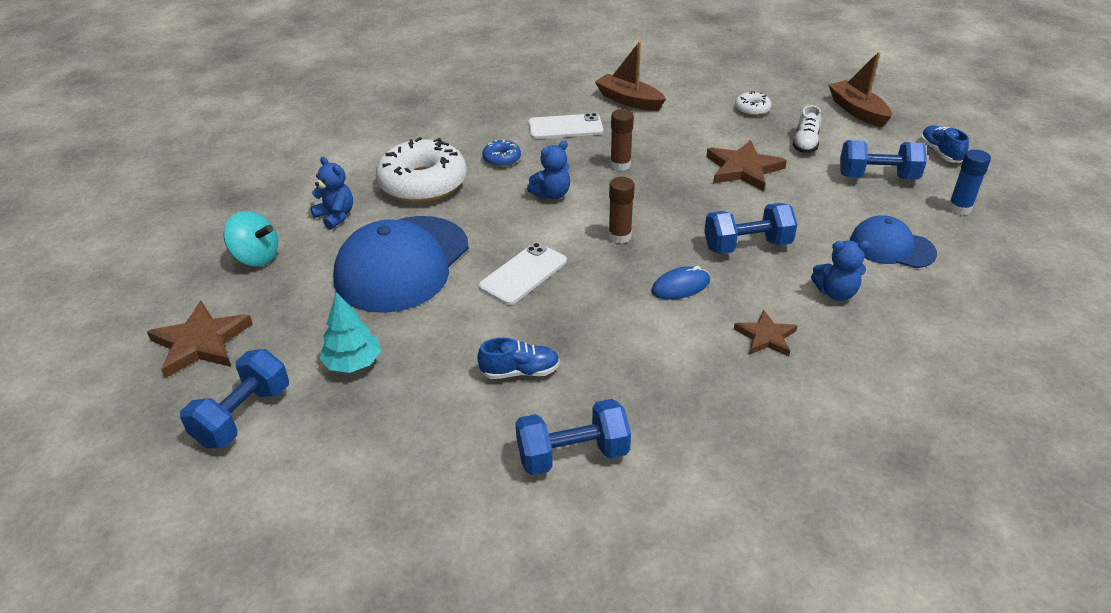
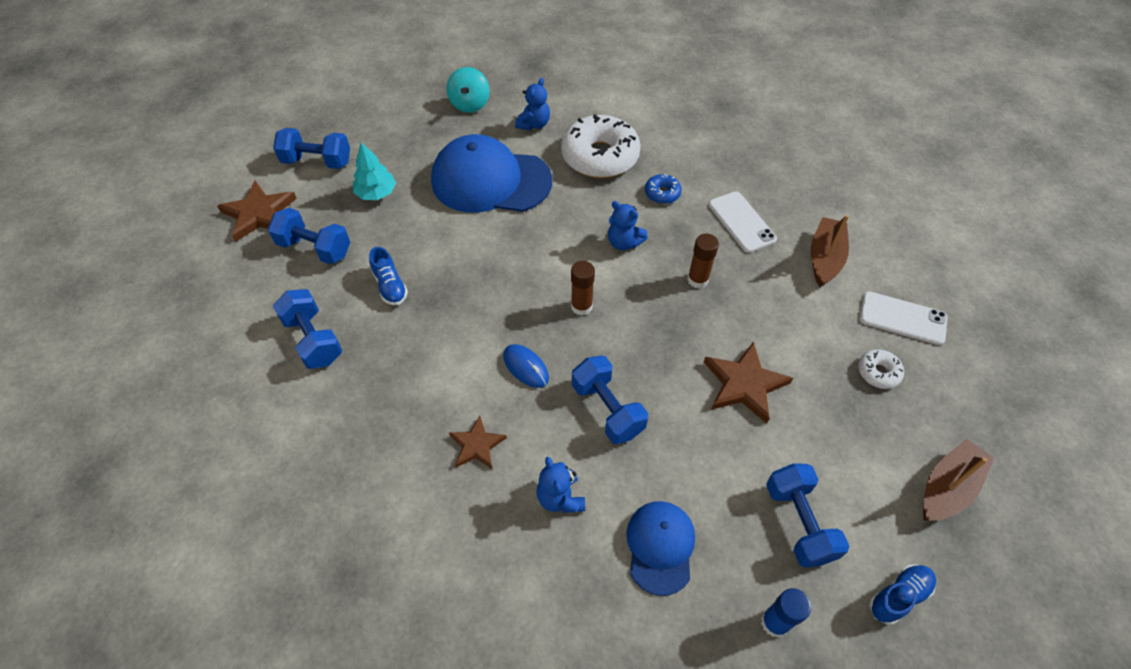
camera: 70 degrees right, 15 degrees up
(201, 343) = (377, 116): brown star -> brown star (259, 214)
(414, 437) = (315, 248): none -> blue dumbbell
(523, 274) = (504, 255): white phone -> white phone (902, 318)
(805, 143) = (832, 437): white shoe -> none

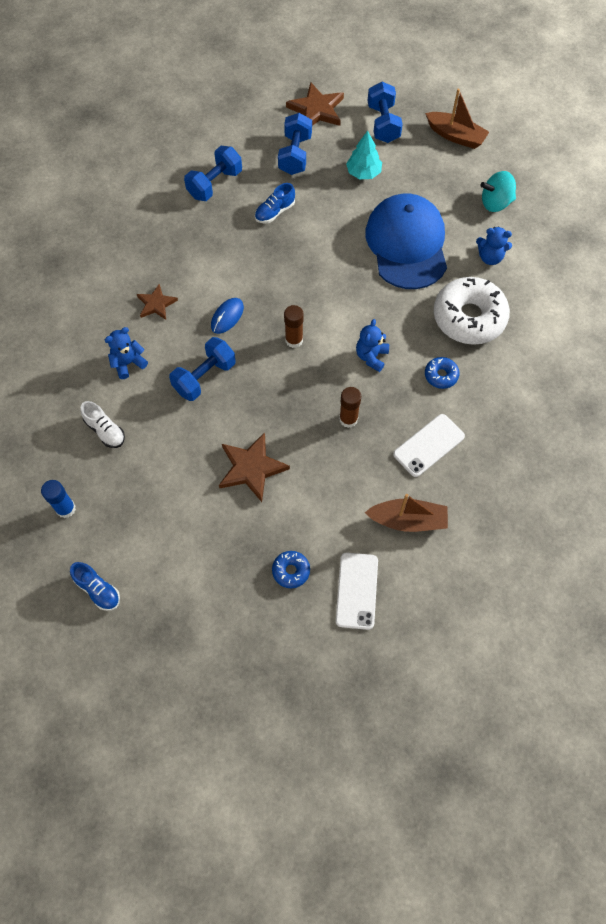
camera: 75 degrees right, 10 degrees up
(660, 547) = (105, 430): blue cap -> white shoe
(799, 522) = (141, 518): blue dumbbell -> none
(878, 372) = (291, 571): white donut -> blue donut
(947, 487) = (193, 626): brown boat -> brown boat (455, 136)

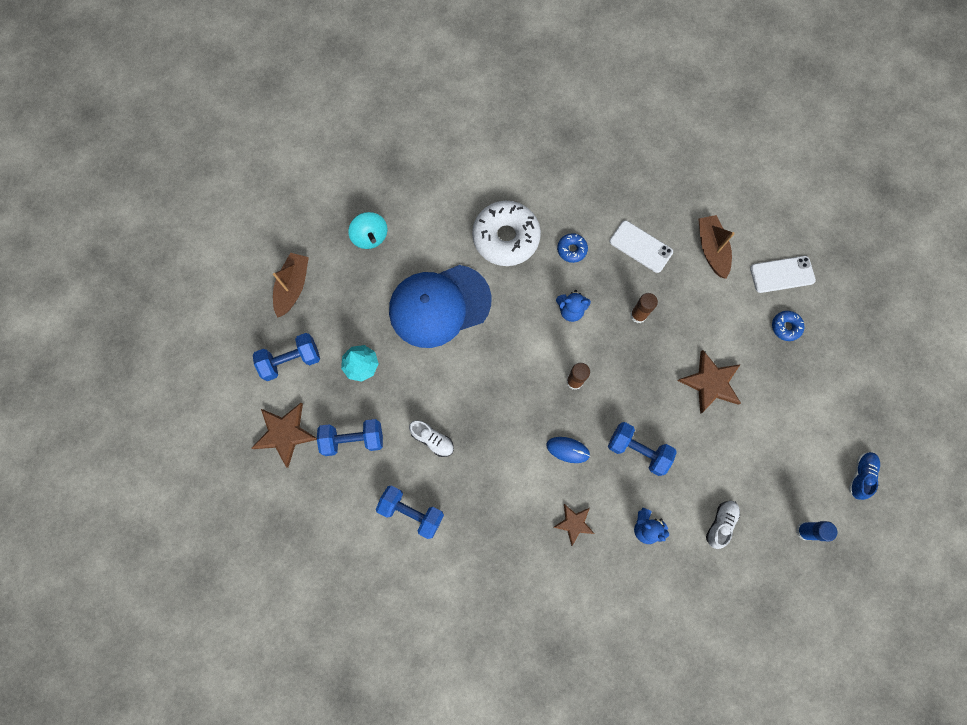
camera: 105 degrees left, 10 degrees up
(275, 212) = (432, 440): blue shoe -> white shoe
(490, 257) = (435, 231): blue teddy bear -> none

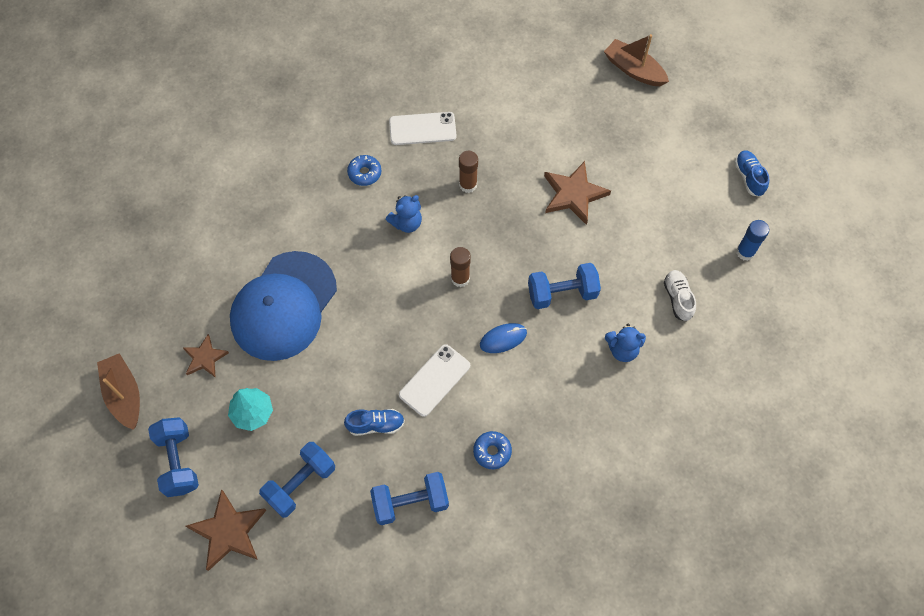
camera: 40 degrees left, 10 degrees down
(291, 361) = (178, 462): blue dumbbell -> blue dumbbell turned 45 degrees counterclockwise
(370, 237) = (165, 295): turquoise spinning top -> none
(432, 440) = (376, 425): white shoe -> blue shoe
(506, 238) = (296, 205): white donut -> none
(574, 523) = (560, 395): brown star -> brown star (205, 358)
(711, 249) = (483, 90): brown boat -> brown boat (634, 70)
(782, 274) = (556, 69): white phone -> white phone (435, 380)
(785, 327) = (594, 107): blue donut -> blue donut (492, 451)

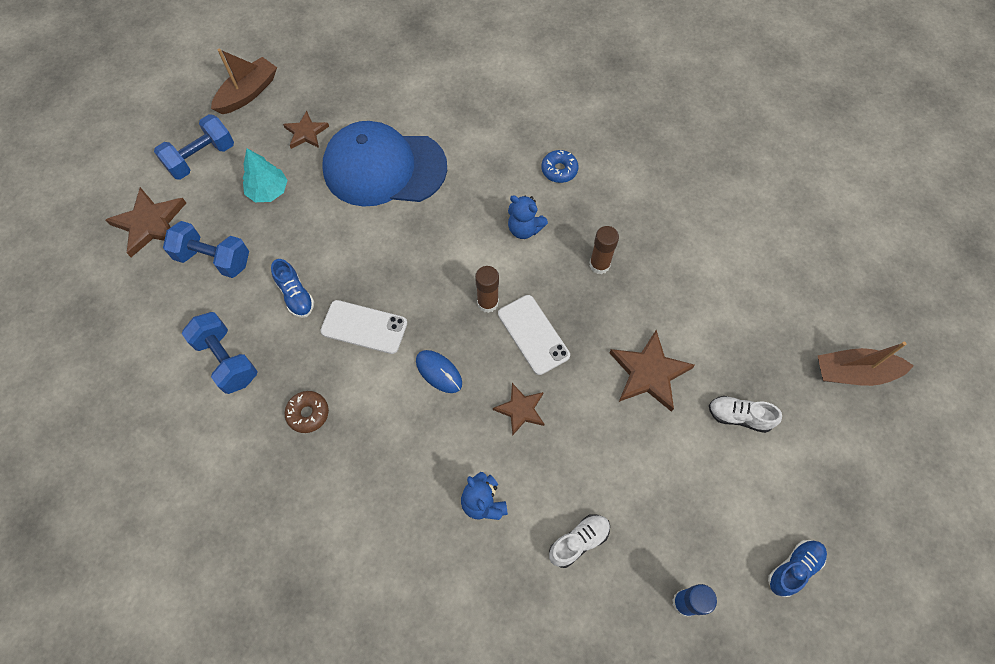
camera: 65 degrees right, 0 degrees up
(422, 129) = (639, 197): white phone -> white phone (533, 334)
(492, 451) = (308, 413): blue donut -> brown donut
(562, 293) = (521, 409): blue dumbbell -> brown star
(633, 155) = (739, 417): none -> white shoe
(634, 70) = (854, 373): brown boat -> brown boat turned 105 degrees counterclockwise

